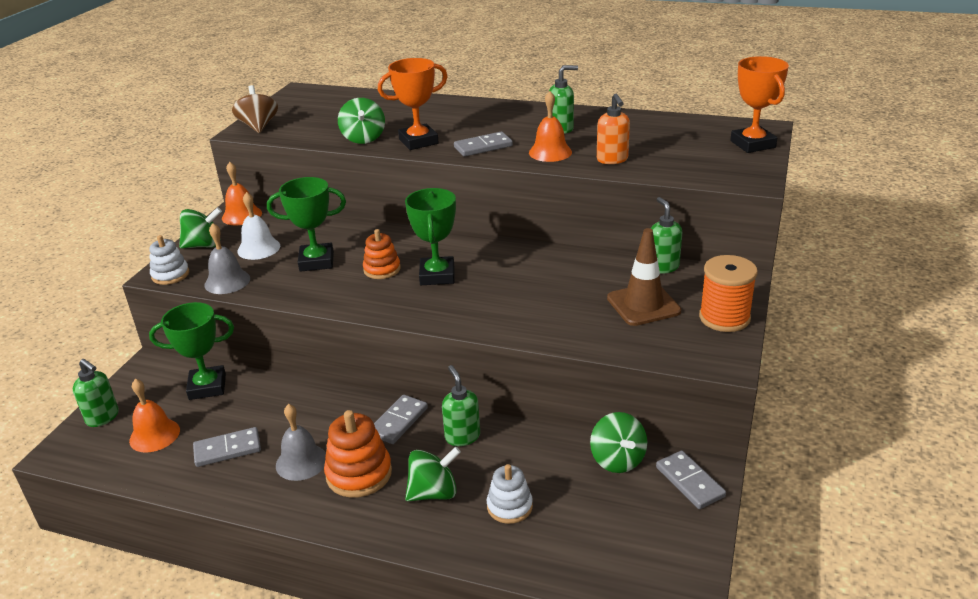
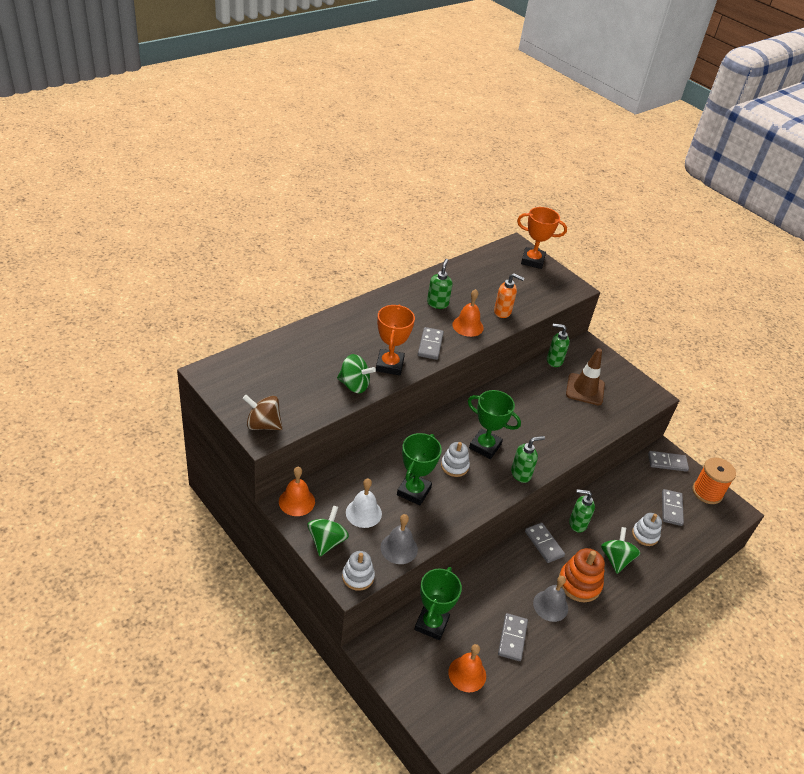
camera: 65 degrees left, 10 degrees up
(103, 417) = (422, 699): green soap dispenser -> green soap dispenser (521, 474)
(382, 269) = (454, 466): orange stacking toy -> white stacking toy
(595, 518) = (671, 508): none -> grey domino
(617, 460) = (636, 476): green spinning top -> none
(724, 318) = (618, 372): orange spool -> orange spool (707, 492)

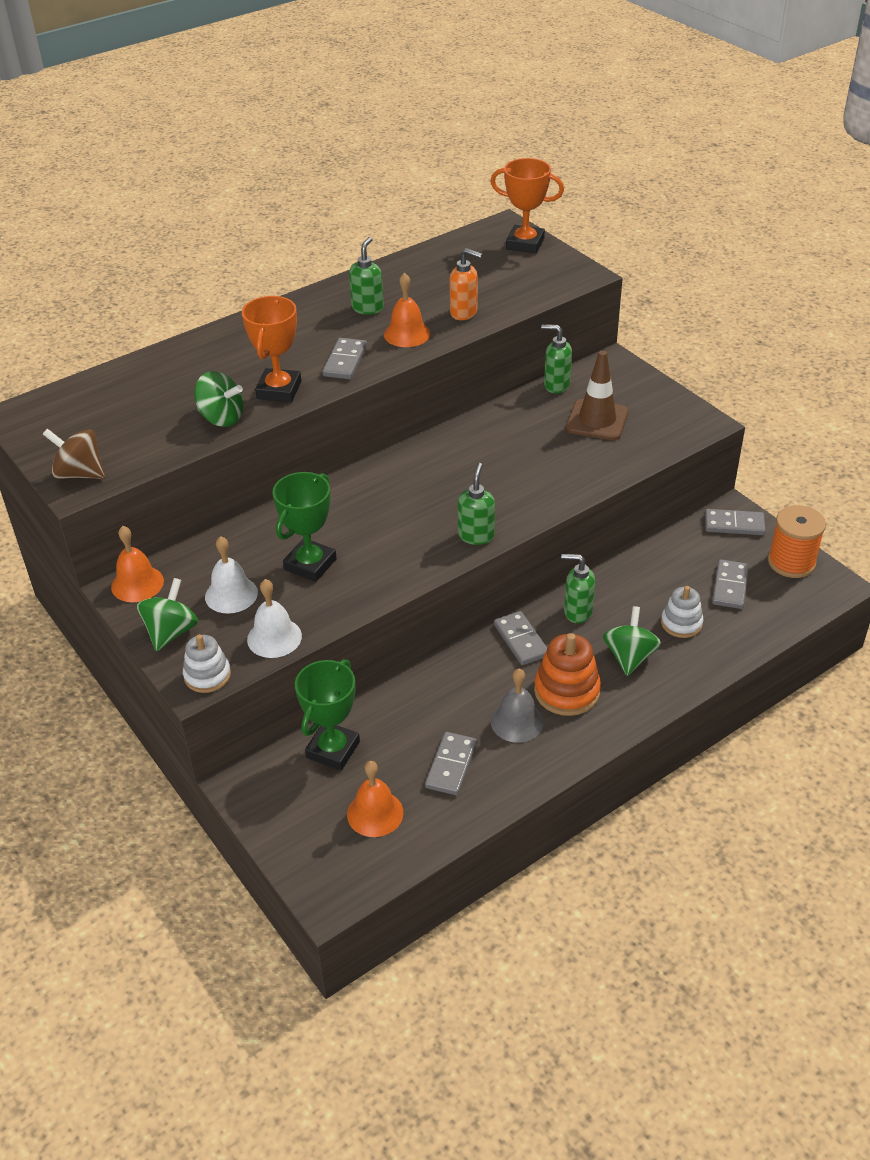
camera: 10 degrees right, 0 degrees up
(399, 548) = (274, 637): grey bell -> white bell
(454, 466) = (377, 529): white stacking toy -> none
(485, 446) = (428, 502): green trophy -> none
(521, 474) = (476, 535): green soap dispenser -> green soap dispenser turned 60 degrees counterclockwise

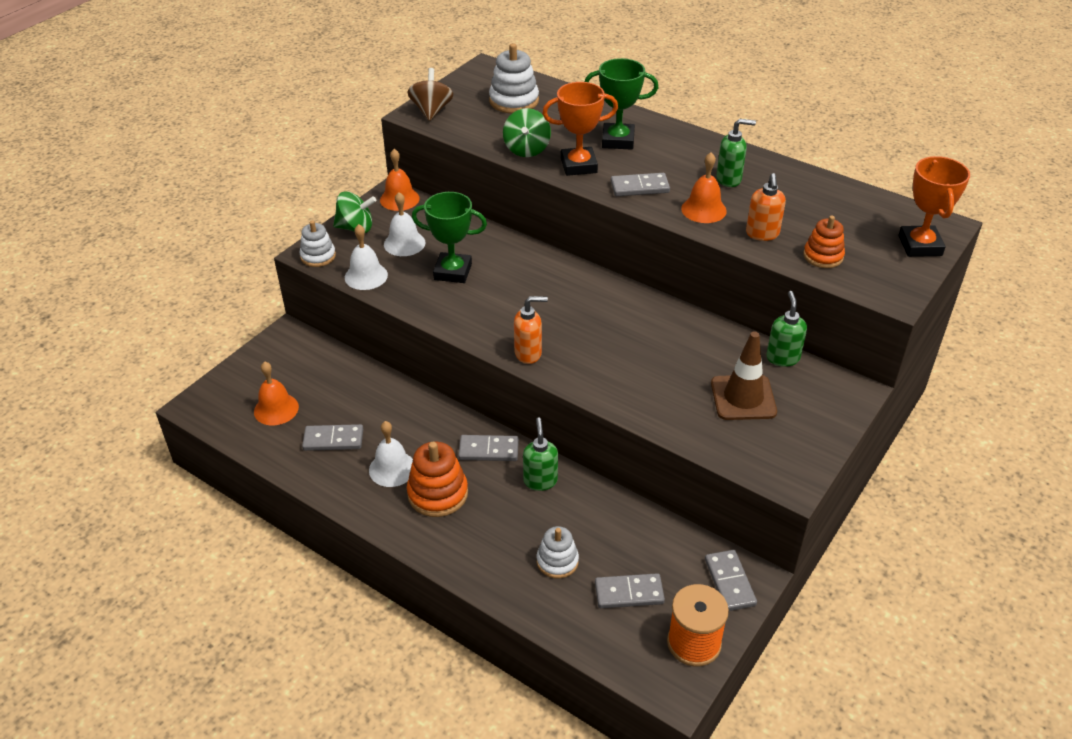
camera: 70 degrees right, 0 degrees up
(112, 407) = (514, 101): none -> white stacking toy
(333, 750) = (332, 370): green trophy -> green trophy (618, 140)
(476, 535) = (528, 353): green soap dispenser -> orange soap dispenser
(513, 292) = (823, 256): none -> orange stacking toy
(517, 721) = (392, 469): grey bell -> white bell
(521, 640) = (488, 450): grey domino -> grey domino turned 45 degrees clockwise
(629, 657) = (496, 530): green spinning top -> none

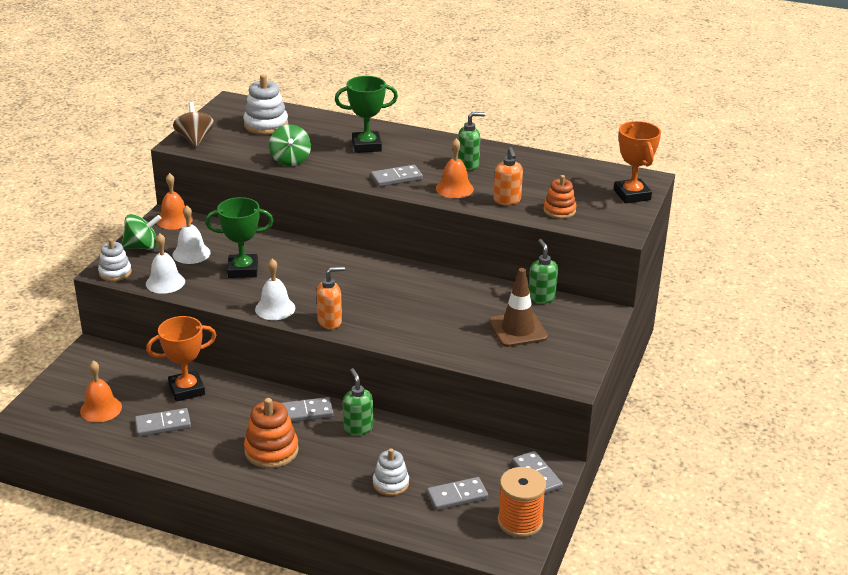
camera: 15 degrees left, 10 degrees down
(392, 469) = (224, 438): white bell -> white bell (275, 308)
(578, 165) = (339, 168): orange trophy -> orange trophy (187, 389)

